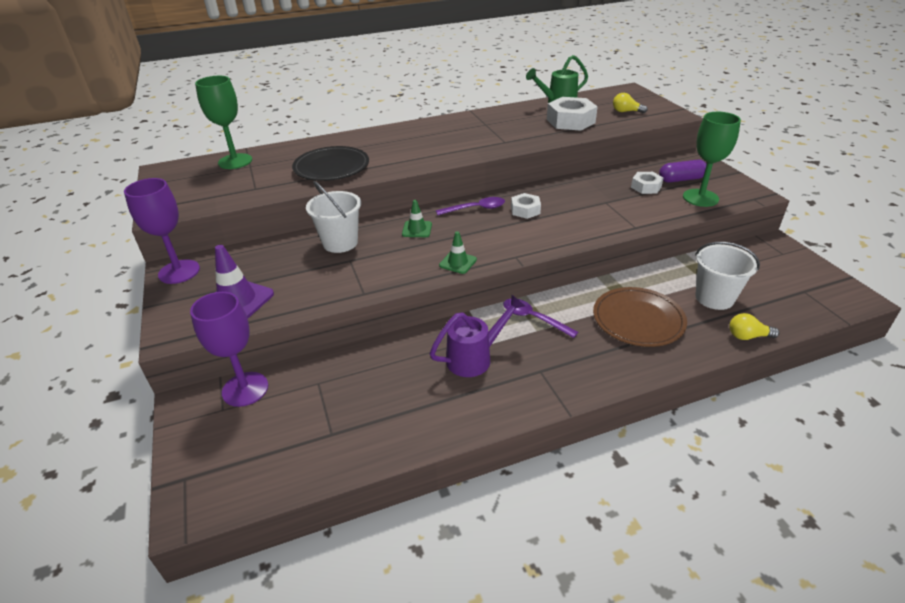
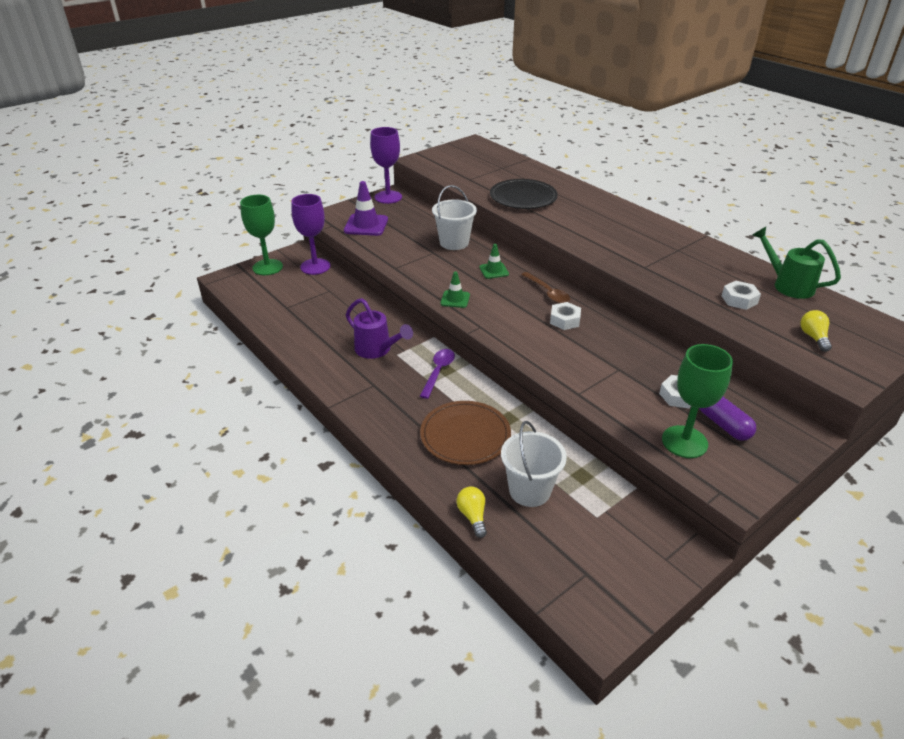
camera: 70 degrees right, 0 degrees up
(235, 161) = (504, 161): green goblet -> green goblet (267, 267)
(475, 209) = (547, 293): purple spoon -> brown spoon
(570, 121) = (739, 300): white nut -> white nut, size x0.57

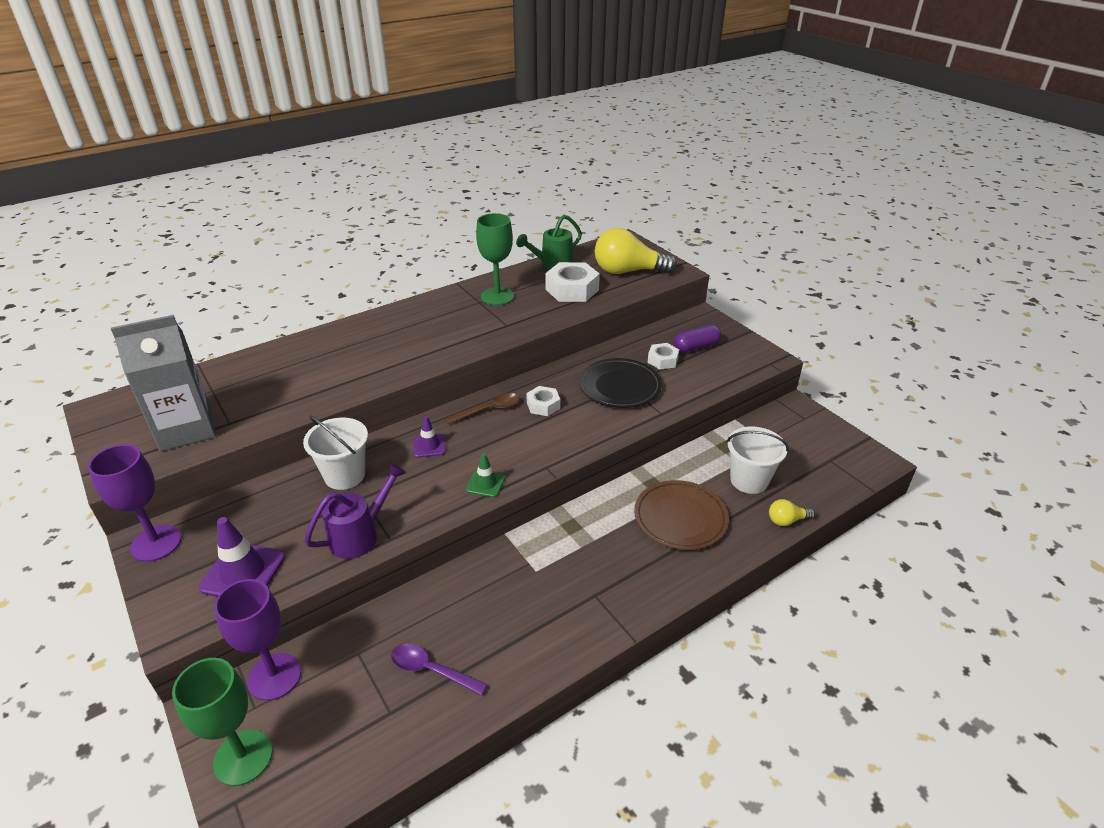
camera: 85 degrees left, 0 degrees up
(377, 350) = (523, 591): purple watering can -> purple watering can (359, 535)
(438, 372) = (575, 533): purple spoon -> purple spoon (431, 670)
(460, 168) = (186, 429): none -> grey carton
(494, 271) = (429, 446): green traffic cone -> purple traffic cone
(523, 197) = (315, 381): black plate -> black plate (620, 386)
(684, 442) = (719, 368): green goblet -> green goblet (497, 296)
(739, 300) = (572, 289): white nut -> white nut, size x1.75
(813, 337) = (628, 271): yellow light bulb -> yellow light bulb, size x2.21

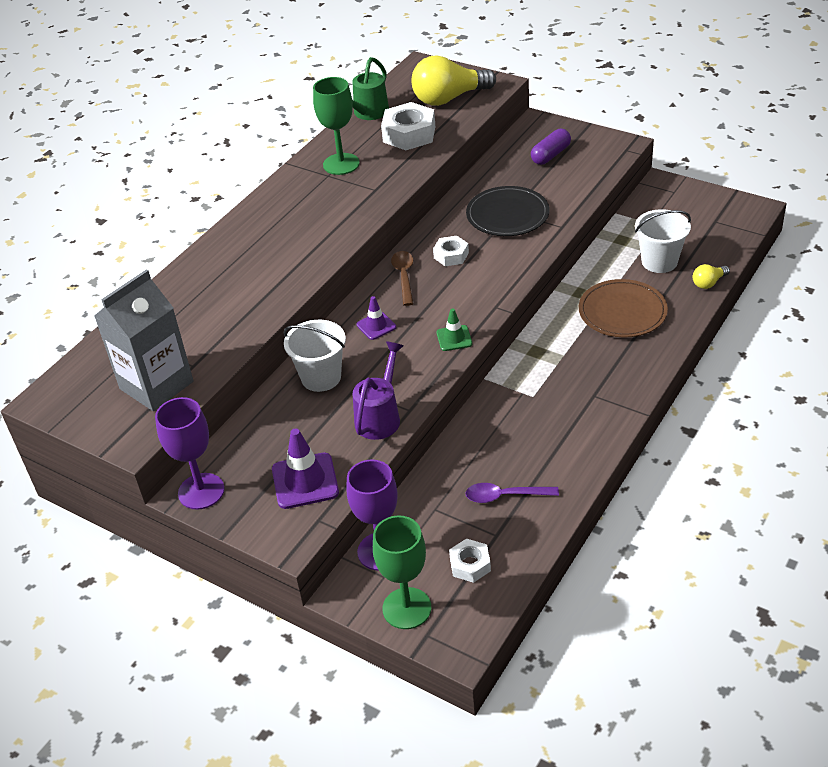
camera: 20 degrees left, 5 degrees up
(488, 410) = (404, 277): brown spoon -> brown spoon turned 45 degrees counterclockwise
(662, 360) = (529, 178): white nut -> white nut (470, 565)

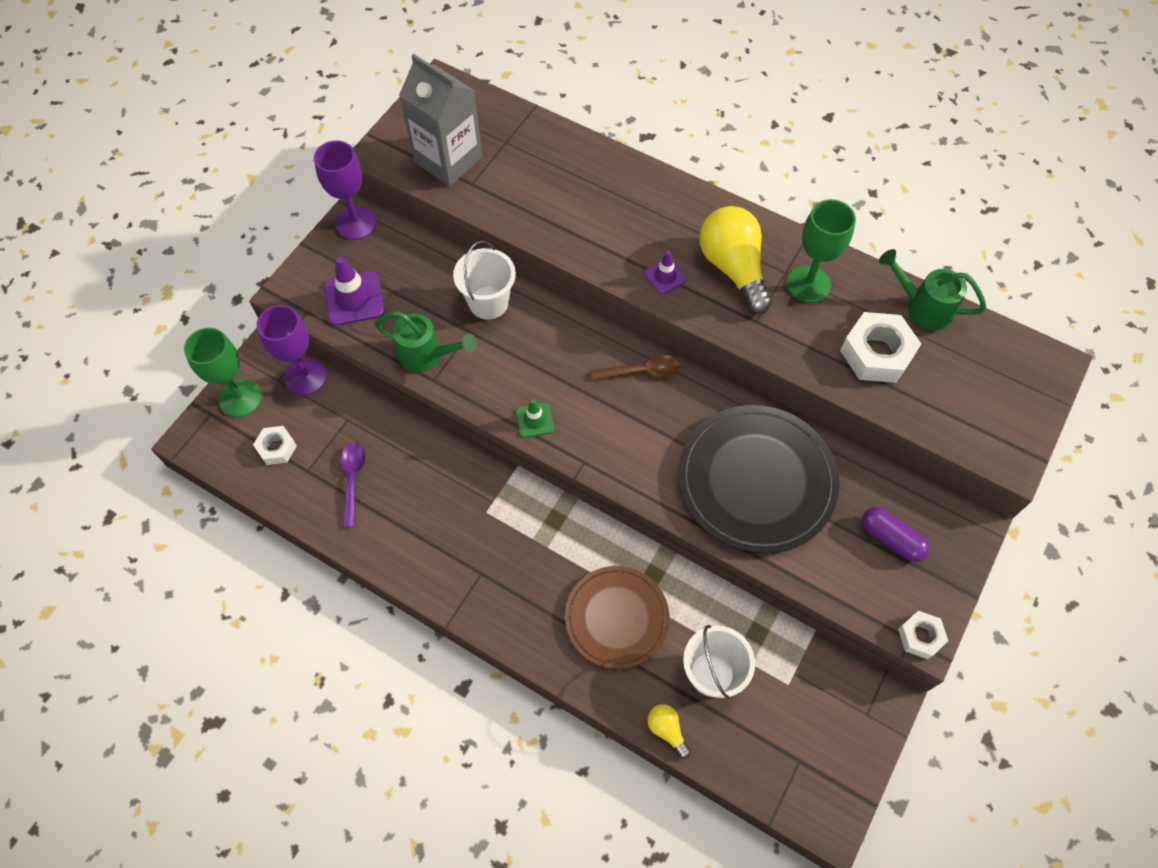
camera: 85 degrees right, 20 degrees up
(376, 326) = (561, 347): purple traffic cone -> purple traffic cone (665, 276)
(380, 417) = (426, 355): purple watering can -> green watering can
(449, 98) = (966, 399): yellow light bulb -> yellow light bulb (733, 268)
(451, 255) = (678, 418): white nut -> white nut (920, 637)
(507, 215) = (756, 481): black plate -> black plate, size x1.55

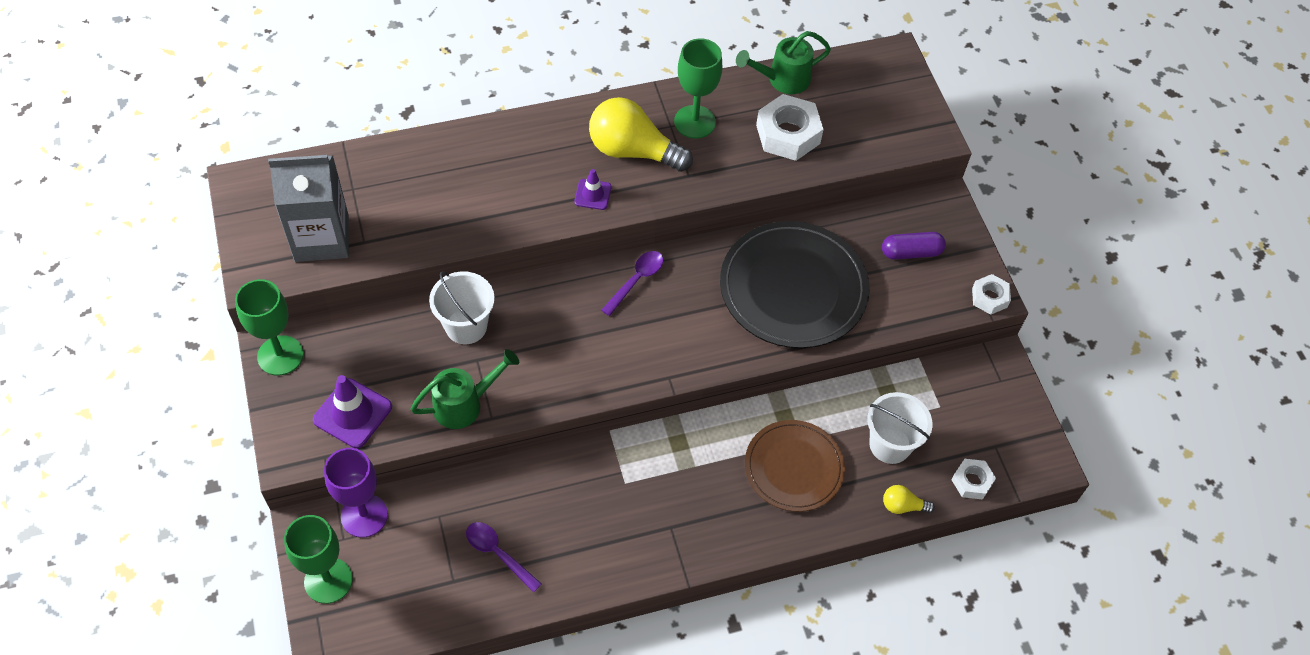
camera: 50 degrees left, 5 degrees down
(277, 448) = (407, 588): white nut -> white nut (971, 482)
(356, 223) = (280, 355): purple goblet -> green goblet
(534, 420) = (601, 379): green traffic cone -> none
(641, 371) = (636, 281): brown spoon -> purple spoon

